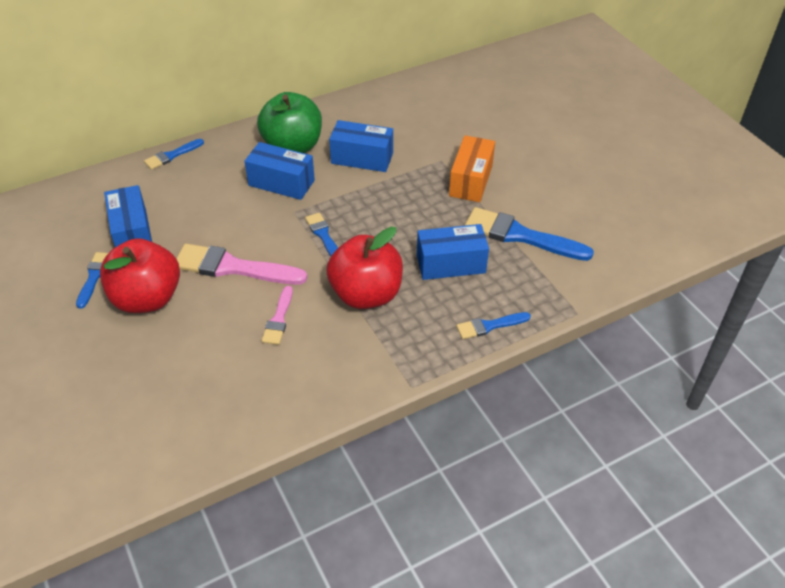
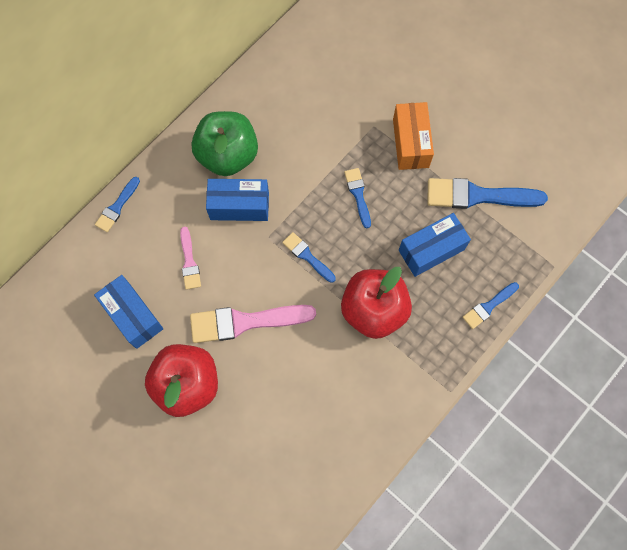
camera: 20 degrees left, 25 degrees up
(94, 277) = (126, 378): blue brush -> blue brush (358, 194)
(278, 319) = (312, 364): pink brush -> pink brush (189, 262)
(362, 158) = (300, 148): blue box -> none

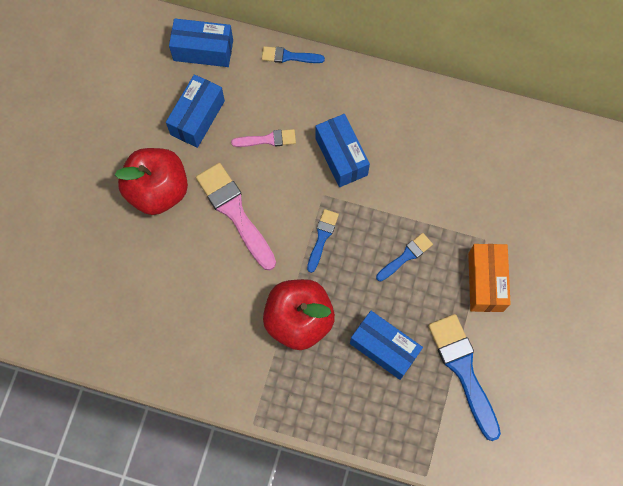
camera: 65 degrees right, 0 degrees up
(66, 281) = (203, 50): none -> blue box
(189, 262) = (267, 139): pink brush -> pink brush turned 150 degrees counterclockwise
(228, 155) = (385, 123): green apple -> none
(410, 143) = (485, 282): orange box -> orange box turned 60 degrees counterclockwise
(488, 306) = (353, 426): blue brush -> none

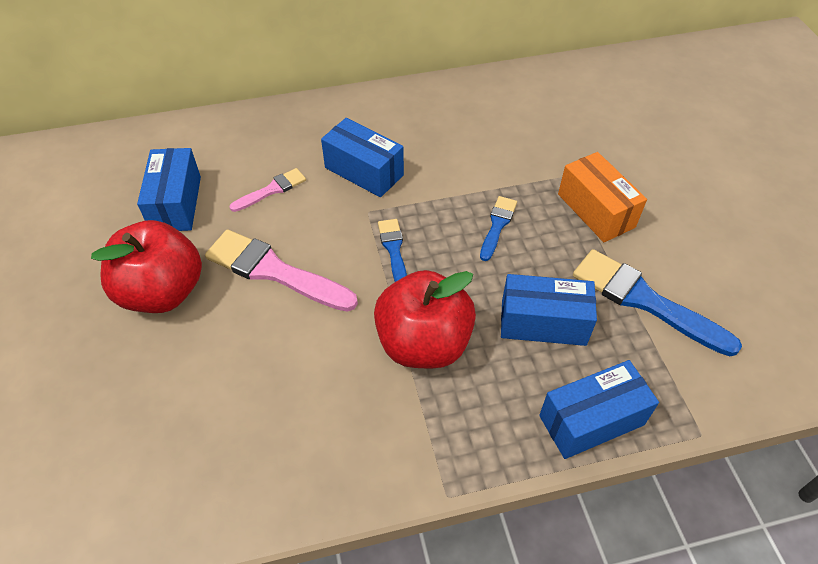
camera: 30 degrees left, 20 degrees down
(203, 50) = (151, 145): blue box -> blue box (591, 420)
(289, 56) = (251, 115): blue brush -> none

